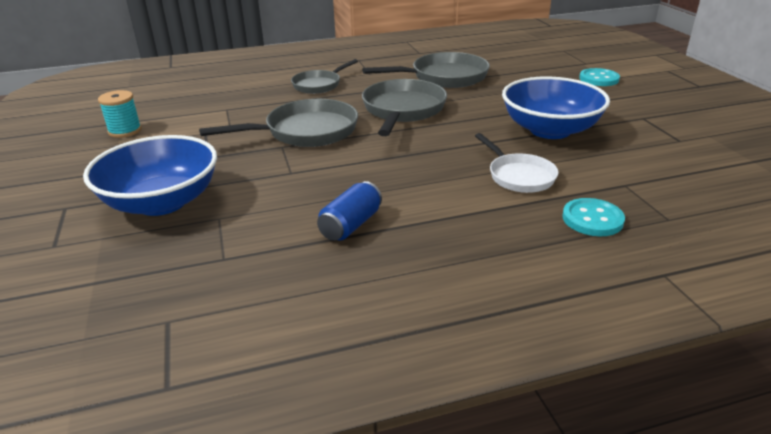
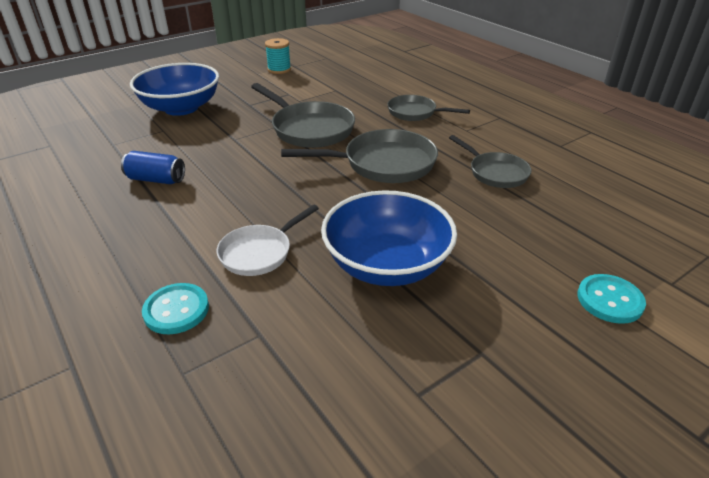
camera: 70 degrees right, 5 degrees up
(444, 77) = (495, 172): grey pan -> grey pan, size x0.63

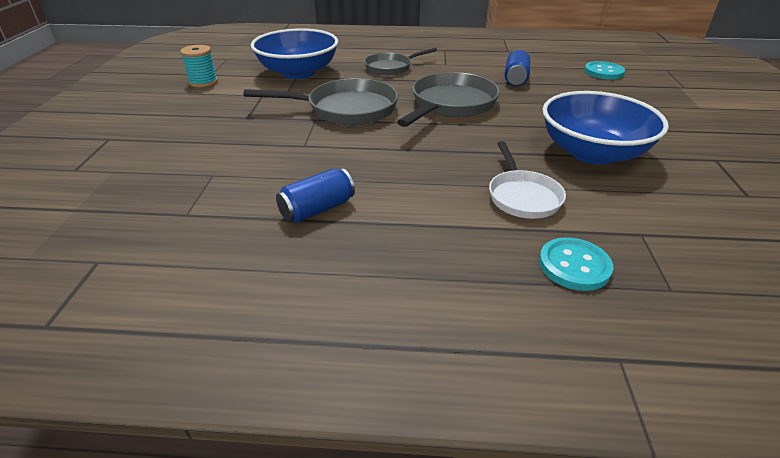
camera: 50 degrees left, 0 degrees up
(181, 108) = (180, 150): blue bowl -> blue bowl (298, 72)
(495, 172) = (515, 78): grey pan -> blue can
(609, 300) = (688, 106): turquoise button -> turquoise button (603, 72)

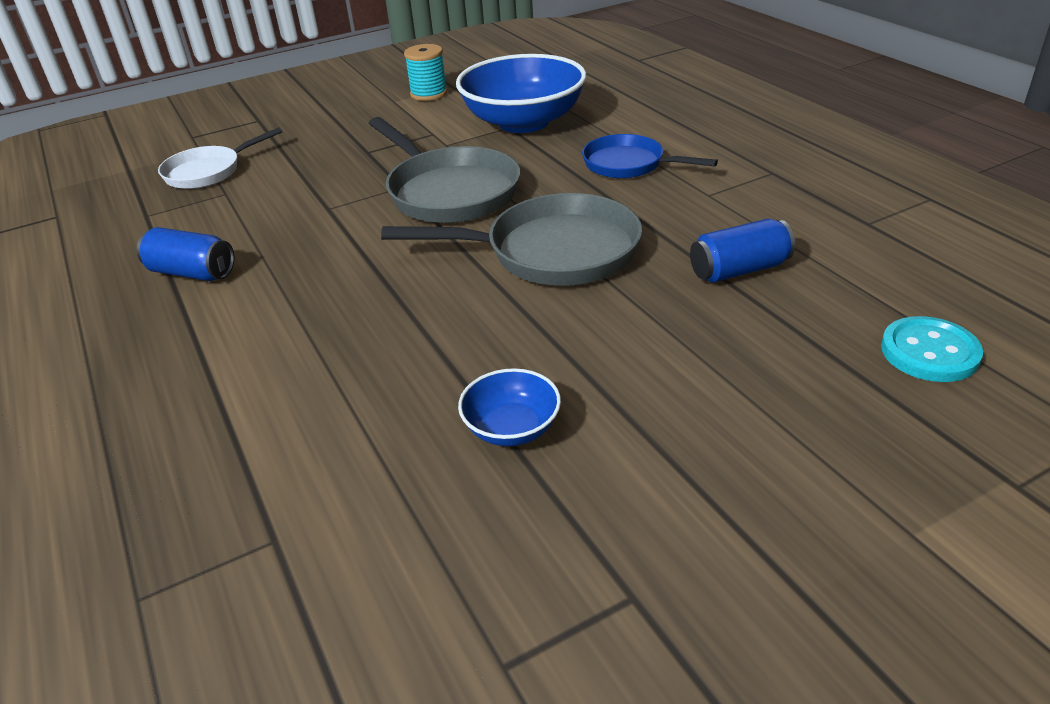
camera: 60 degrees right, 0 degrees up
(391, 67) = (629, 164): grey pan -> blue pan
(522, 196) = (313, 398): white pan -> white pan (208, 172)
(574, 266) = (159, 490): turquoise button -> none
(592, 153) = (512, 428): blue bowl -> blue bowl, size x0.46

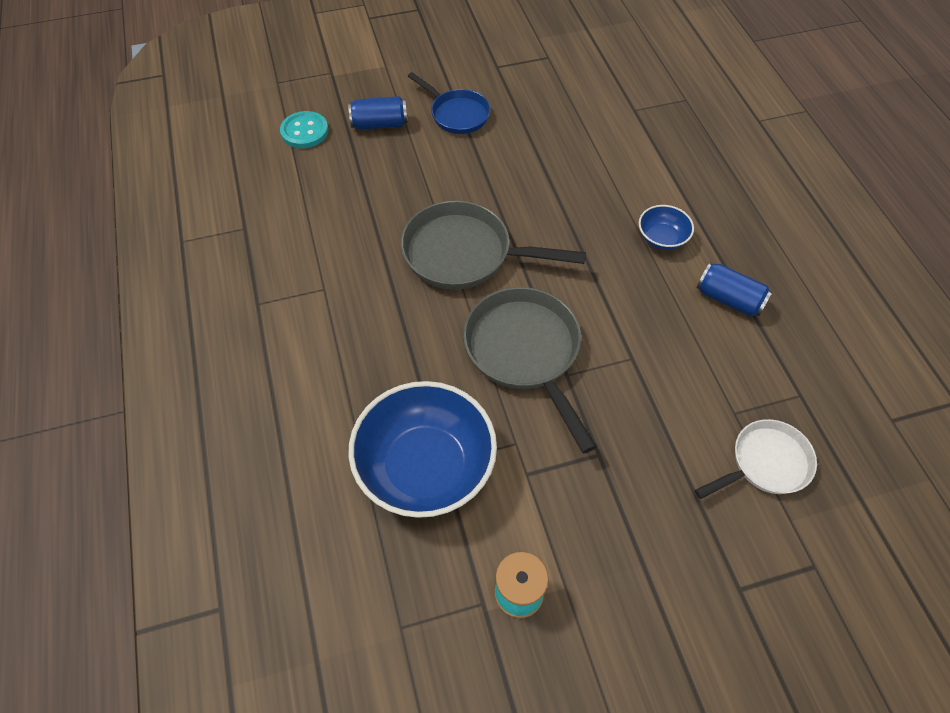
camera: 170 degrees left, 20 degrees up
(512, 428) = (524, 136): blue bowl -> blue bowl (662, 238)
(629, 164) = (361, 349): blue pan -> blue pan (457, 114)
(739, 270) = (355, 207): blue can -> blue can (379, 124)

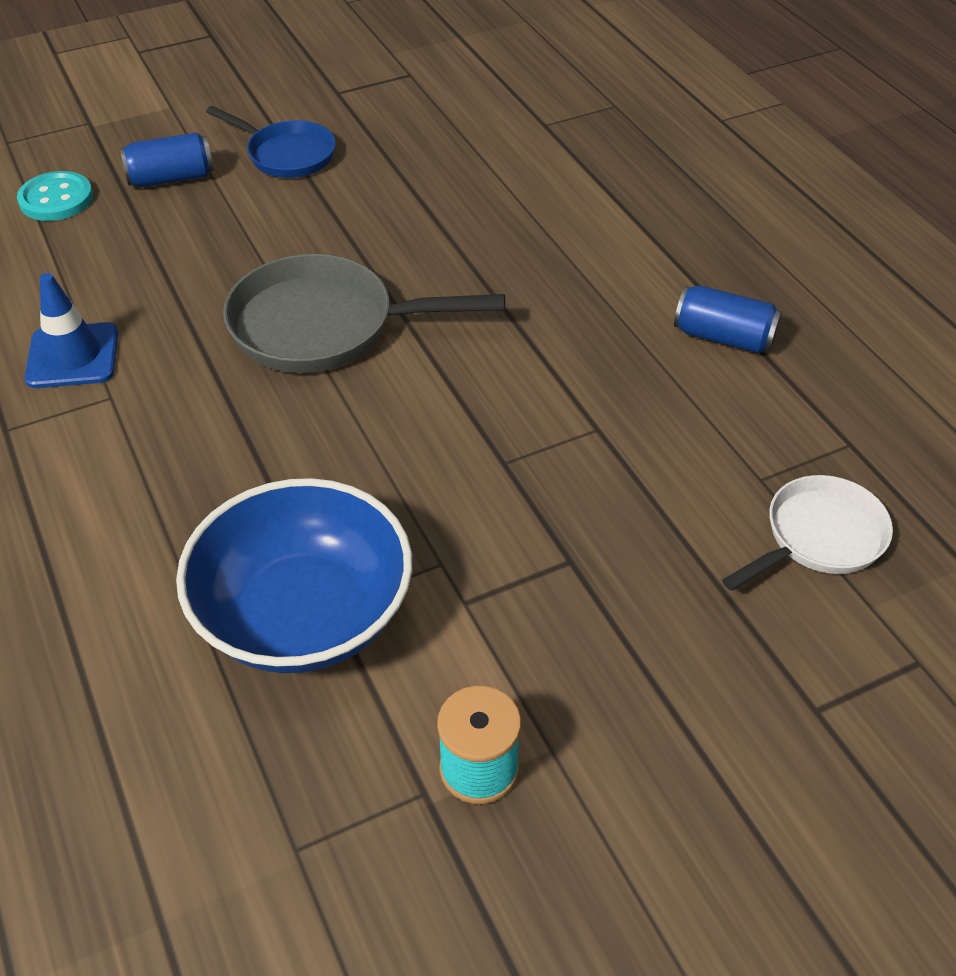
camera: 10 degrees left, 10 degrees down
(303, 254) = (72, 356): none -> blue traffic cone
(525, 353) = (436, 442): grey pan -> none
(662, 238) = (613, 274): blue bowl -> none

